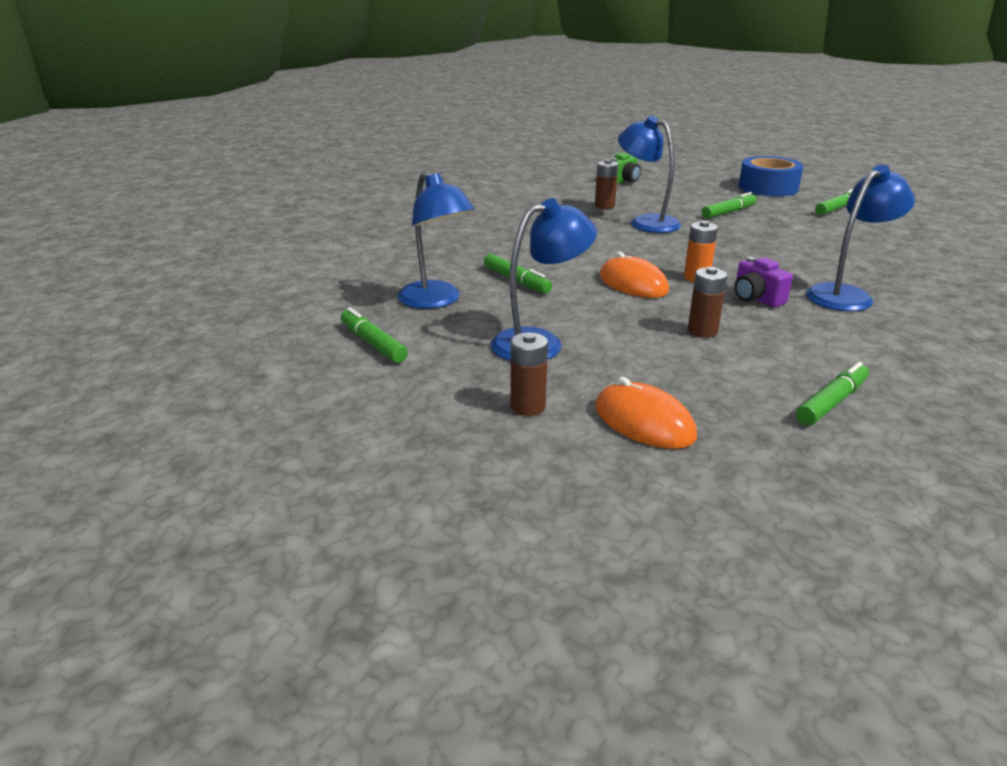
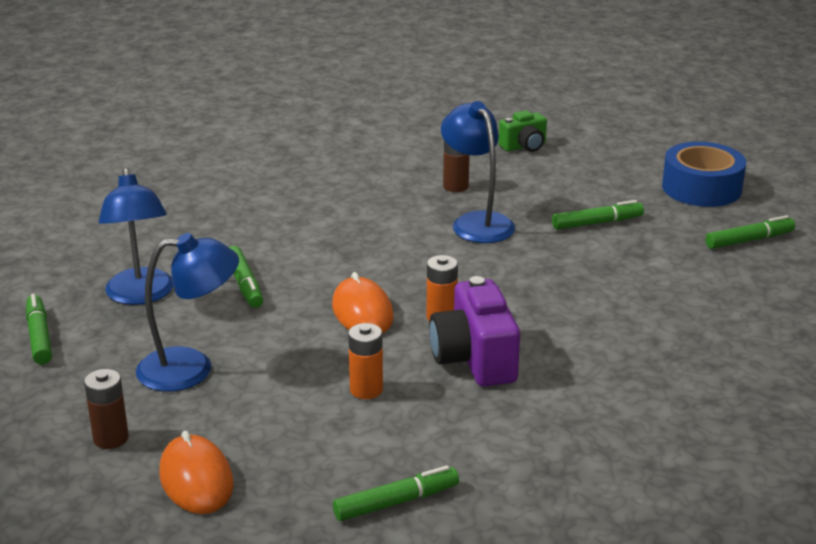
camera: 20 degrees right, 0 degrees up
(702, 331) = (366, 390): brown battery -> orange battery
(756, 298) = (474, 359): purple camera -> purple camera, size x1.67
(846, 295) = (584, 375): blue lamp -> none

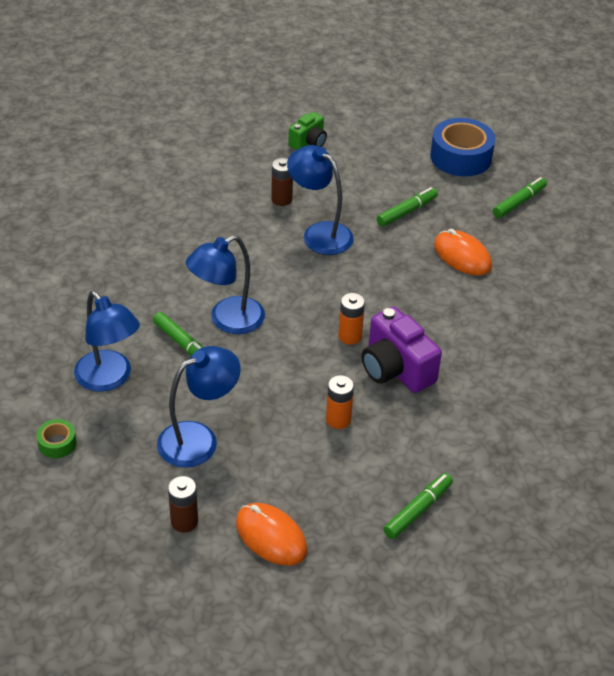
camera: 25 degrees left, 15 degrees up
(39, 336) = (57, 443): green marker -> green tape
(310, 274) = (227, 320): none -> blue lamp
(362, 312) = (290, 347): orange mouse -> orange mouse (462, 256)

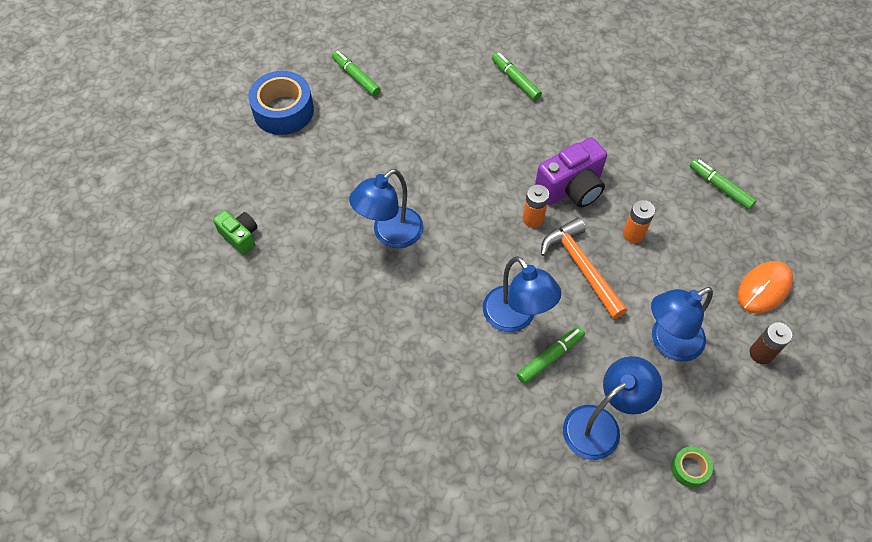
camera: 85 degrees left, 15 degrees up
(199, 439) = (668, 343): blue lamp -> blue lamp turned 90 degrees counterclockwise
(281, 199) = (334, 265): brown battery -> none
(291, 373) = (581, 267): none -> orange hammer
(406, 212) = (363, 161): green marker -> green marker (515, 80)
(462, 256) = (427, 126): orange mouse -> none

